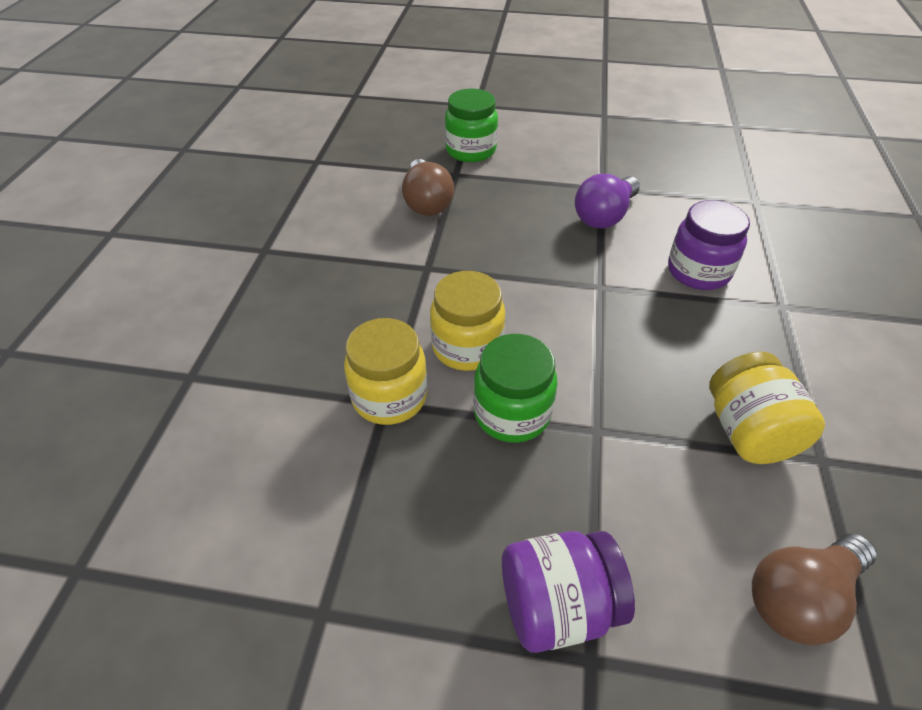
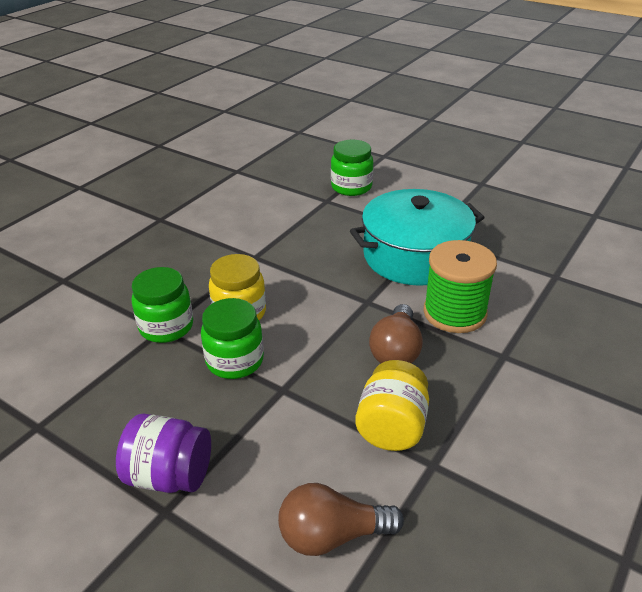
camera: 25 degrees right, 10 degrees down
(389, 397) = (166, 327): yellow jar -> green jar
(426, 202) = (289, 215): brown light bulb -> brown light bulb (396, 351)
(604, 216) = (414, 256): purple light bulb -> turquoise pot
(698, 272) = (454, 313): purple jar -> green spool

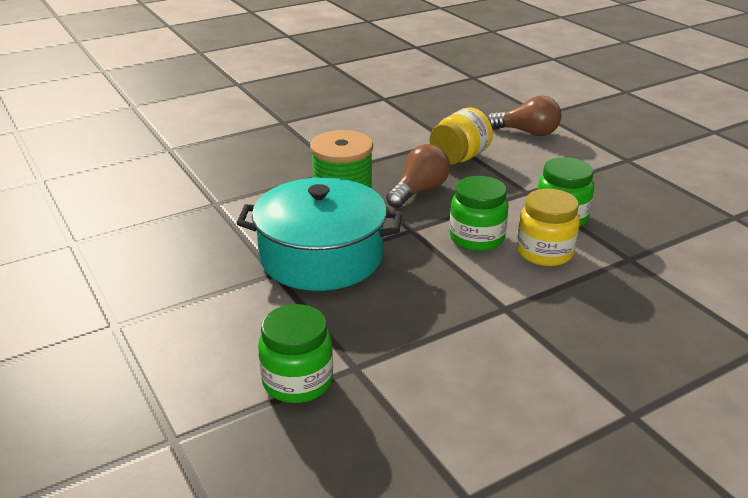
camera: 155 degrees left, 5 degrees down
(166, 327) = (624, 259): green jar -> green jar (476, 238)
(169, 475) = (623, 171): purple jar -> none

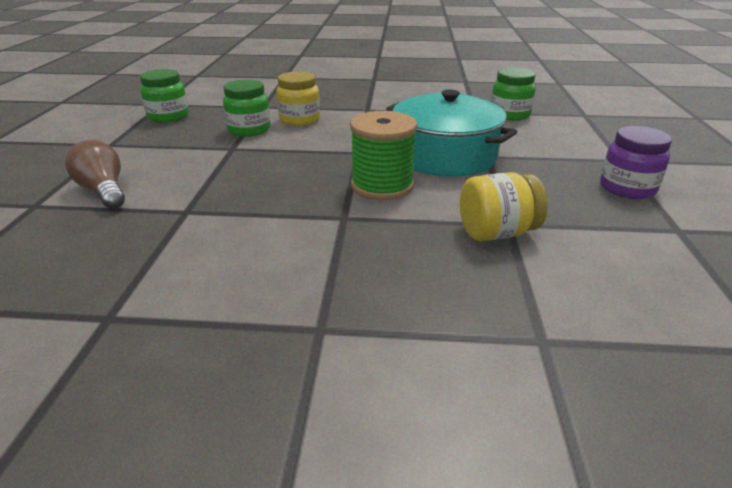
camera: 145 degrees left, 0 degrees up
(112, 277) = (627, 188): none -> purple jar
(419, 191) = (307, 173): brown light bulb -> none
(459, 158) = (217, 189): yellow jar -> yellow jar (496, 233)
(476, 238) = (324, 136): green jar -> green jar (168, 117)

